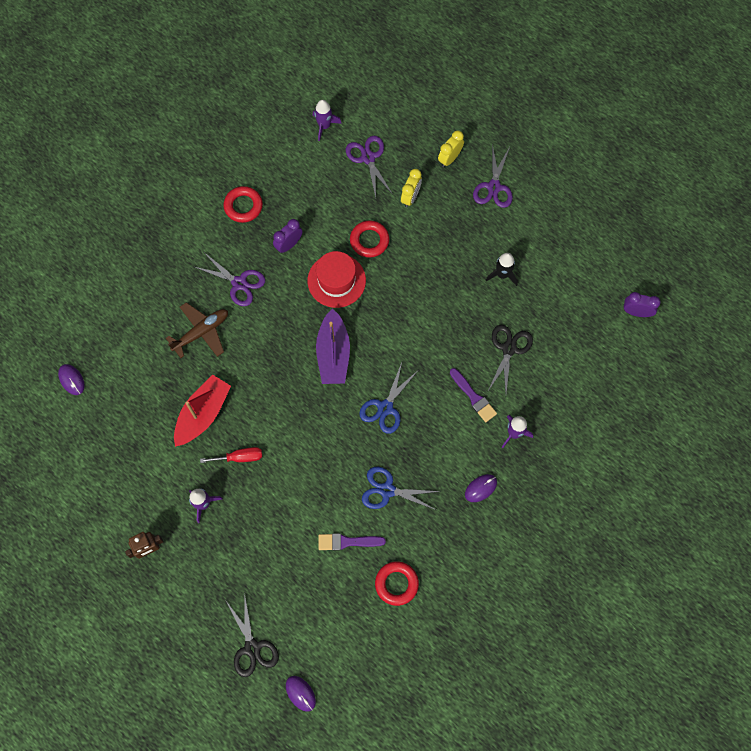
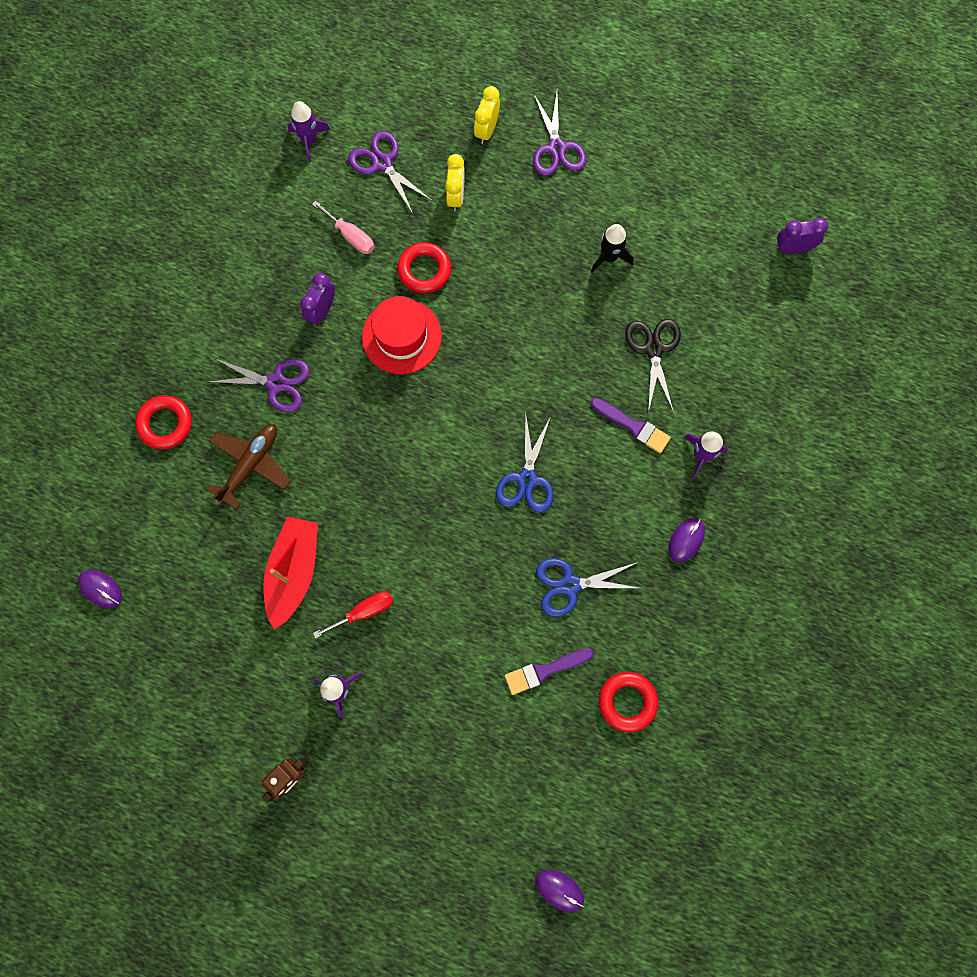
camera: 20 degrees left, 5 degrees up
(243, 206) = (243, 280): red ring -> red ring (165, 424)
(252, 647) = (474, 854): black scissors -> none
(328, 201) = (351, 236): none -> pink screwdriver
(333, 354) = (434, 433): purple boat -> none

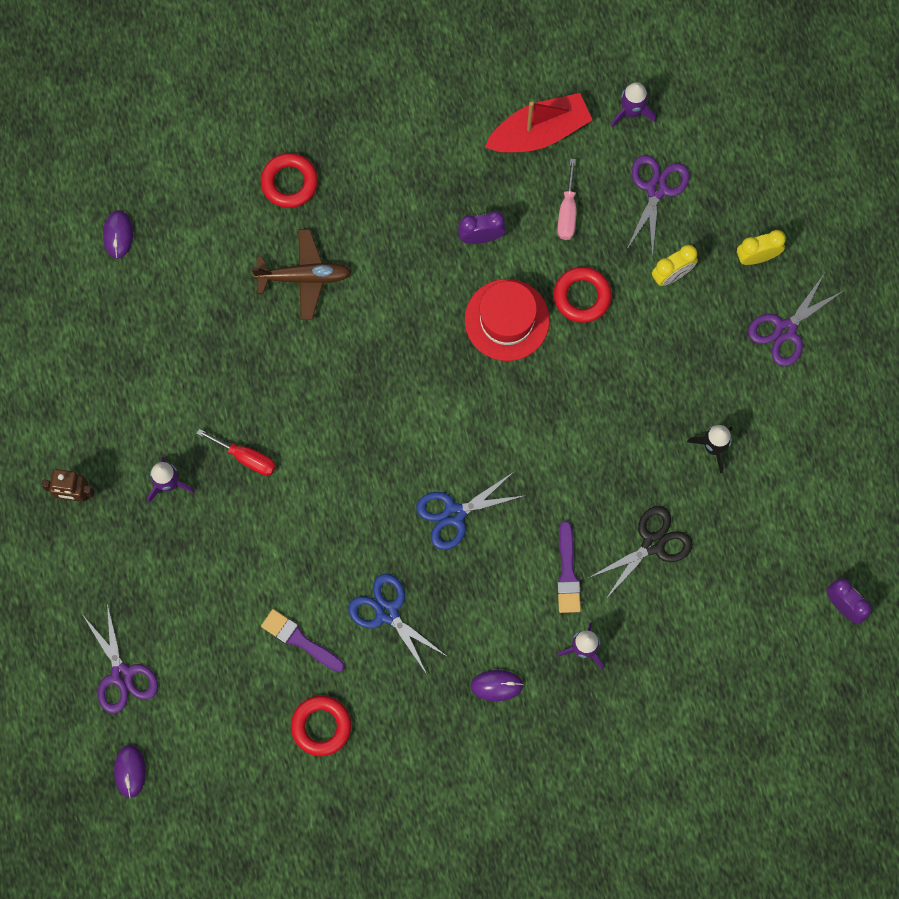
camera: 55 degrees right, 0 degrees up
(276, 383) = (389, 246): purple scissors -> purple scissors (122, 675)
(293, 572) = (239, 377): red boat -> red boat (539, 132)

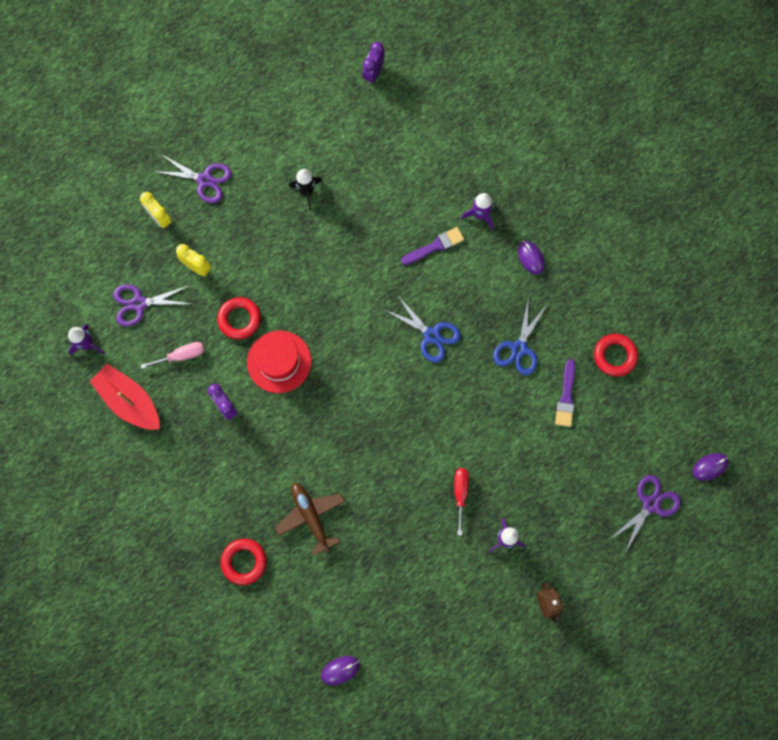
camera: 115 degrees left, 0 degrees up
(653, 544) = (390, 202): black scissors -> none

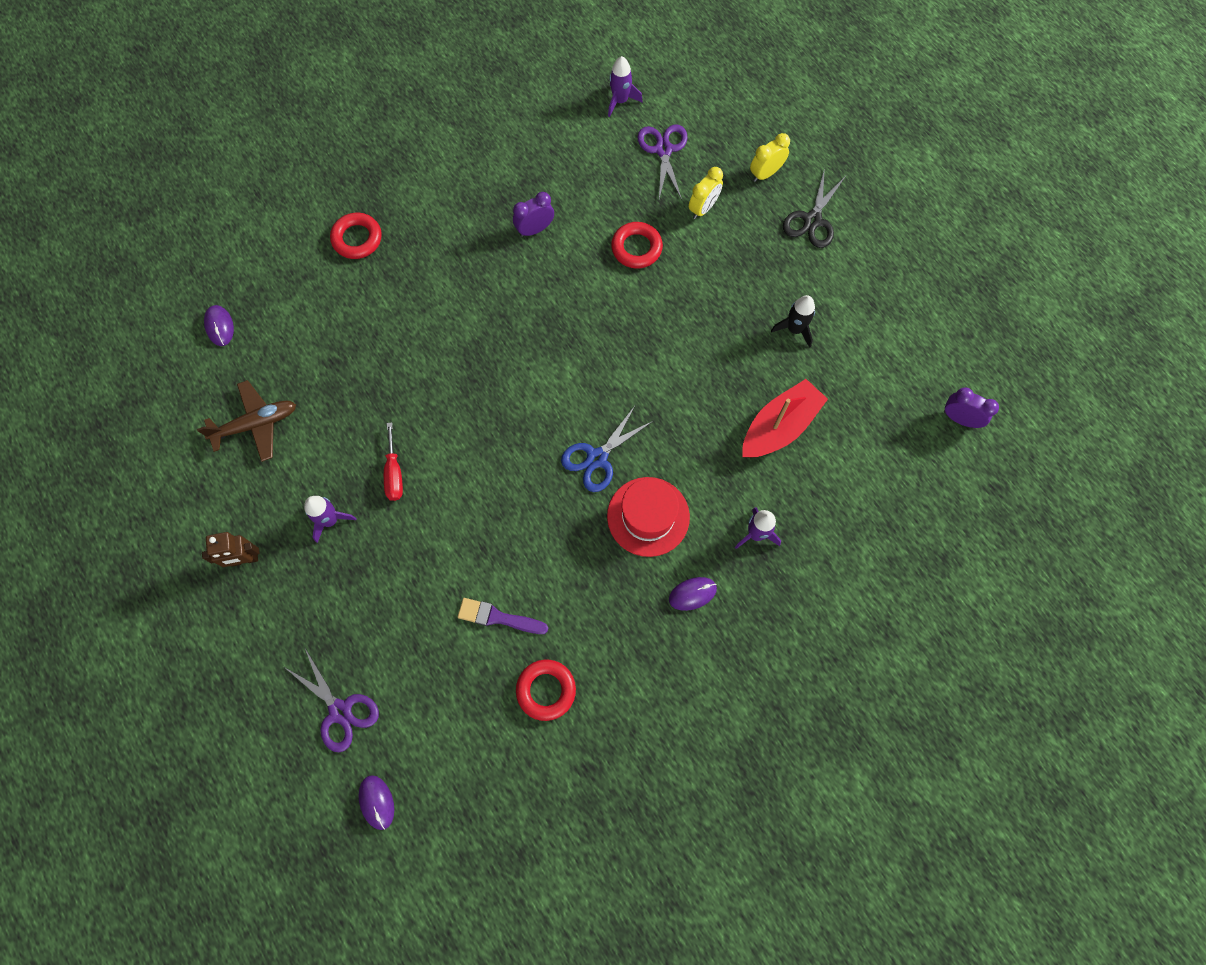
camera: 95 degrees right, 5 degrees down
(129, 401) = (552, 138): red boat -> red boat (779, 427)
(181, 355) = (598, 189): pink screwdriver -> none
(204, 180) = (812, 220): purple scissors -> black scissors
(279, 361) = (581, 286): red hat -> red hat (648, 516)
(311, 516) = (395, 308): brown plane -> brown plane (256, 424)
(435, 246) = (715, 473): purple brush -> none
(460, 493) = (394, 473): red screwdriver -> red screwdriver turned 75 degrees clockwise
(519, 348) = (569, 564): blue scissors -> none

